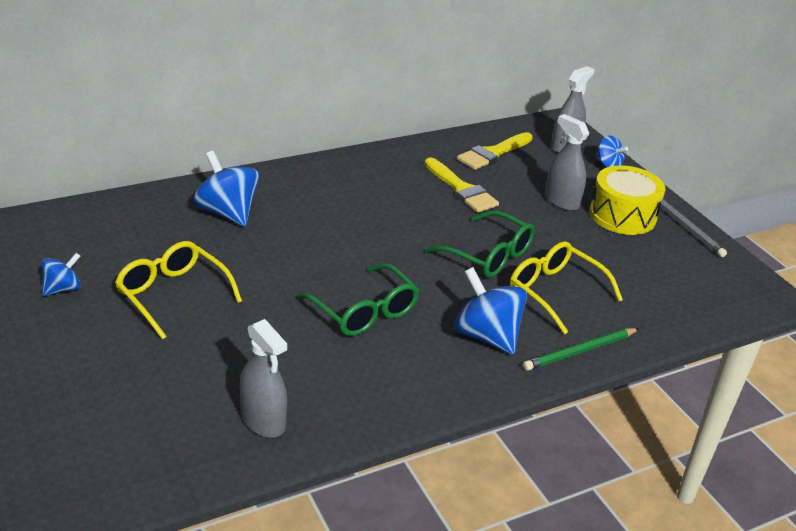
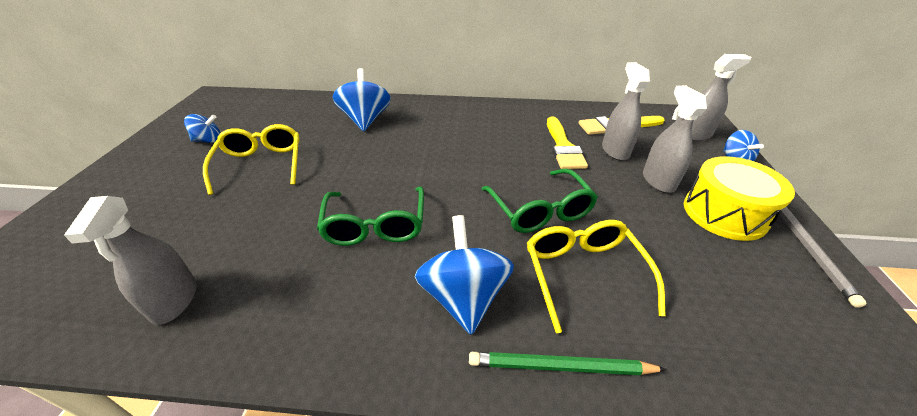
camera: 35 degrees right, 5 degrees up
(509, 181) = (615, 151): none -> grey spray bottle

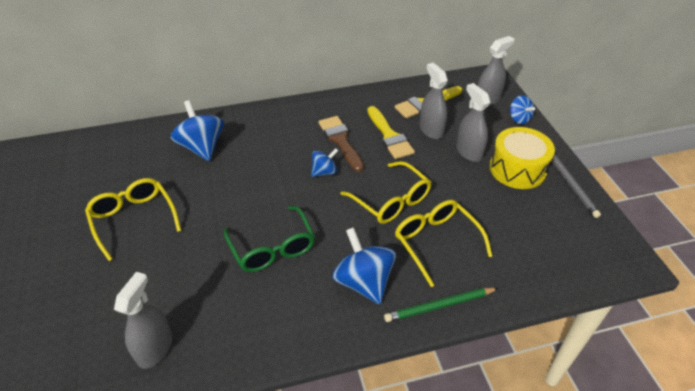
camera: 20 degrees left, 5 degrees up
(175, 300) = (155, 348): grey spray bottle -> grey spray bottle turned 135 degrees counterclockwise
(208, 140) = (58, 207): blue spinning top -> blue spinning top (324, 172)
(506, 141) = (340, 141): none -> brown brush
(539, 210) = (391, 200): green glasses -> yellow glasses

